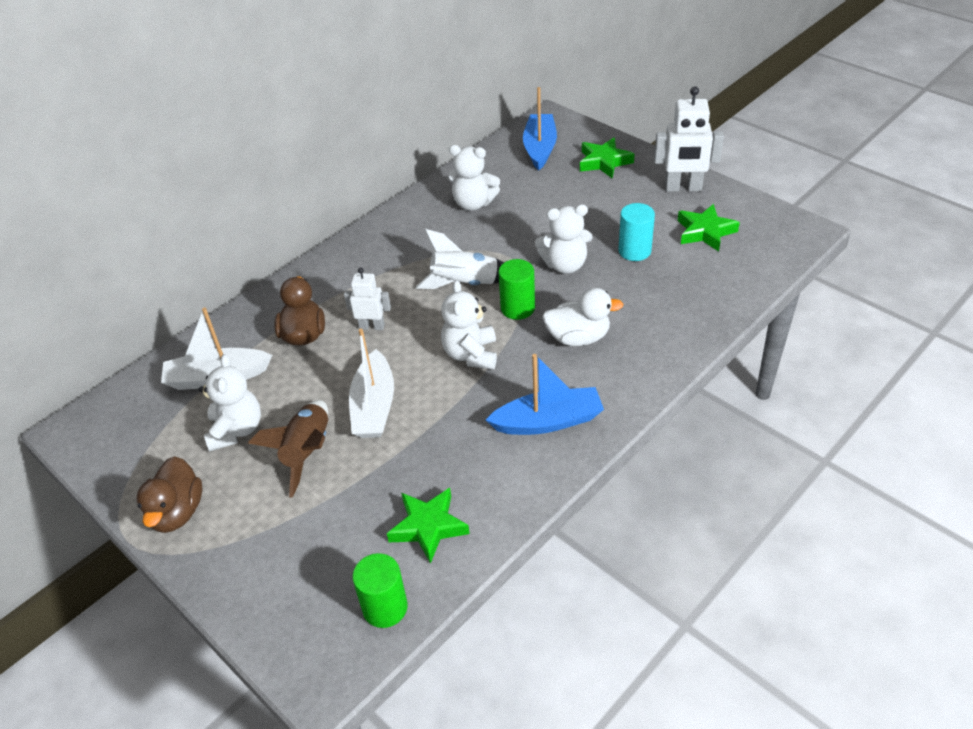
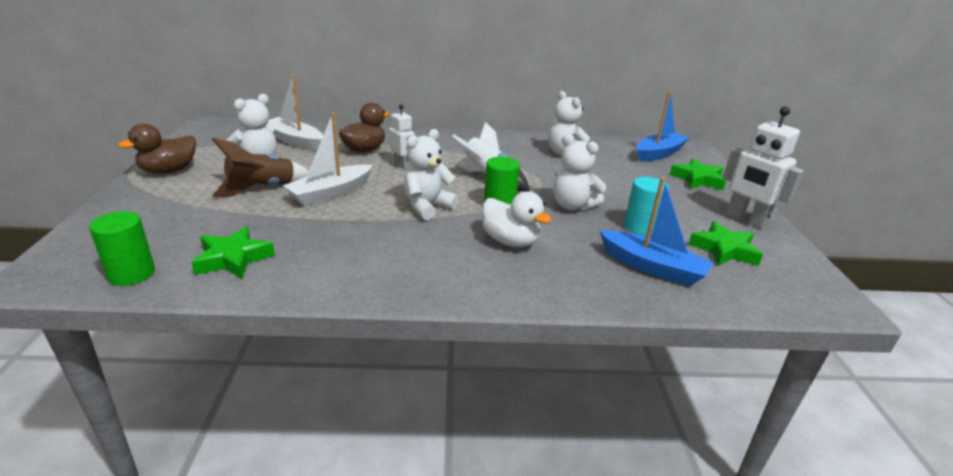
camera: 40 degrees right, 15 degrees down
(548, 421) = (403, 265): blue boat -> blue boat (652, 267)

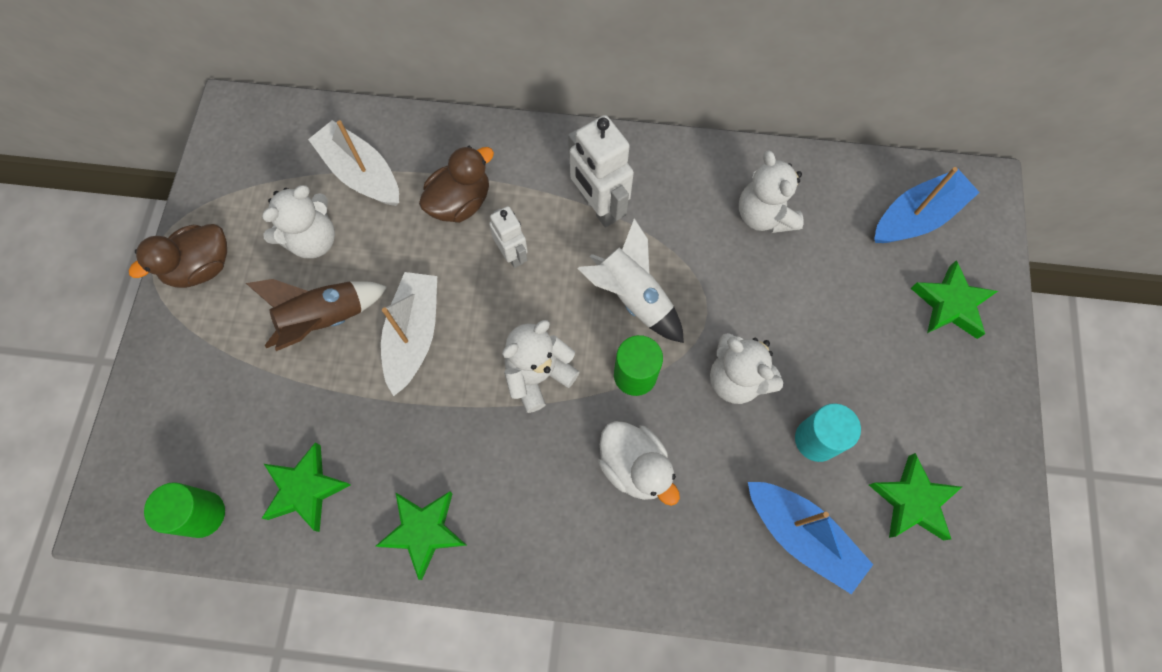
camera: 10 degrees right, 40 degrees up
(331, 193) = (413, 335): white boat -> white boat turned 135 degrees clockwise
(338, 276) = (424, 531): none -> green star
(745, 220) = (975, 426): white robot -> white robot (598, 207)

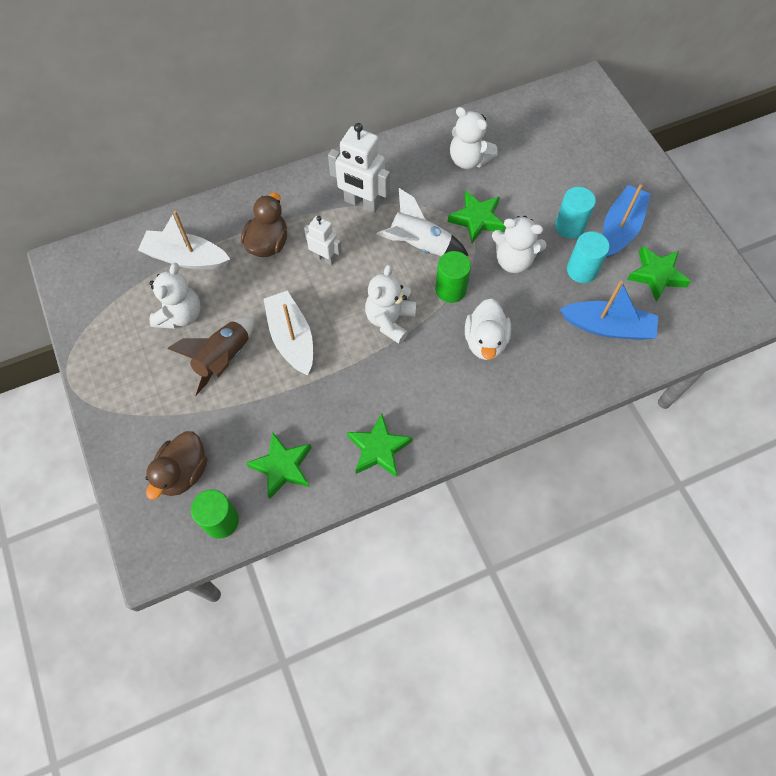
camera: 30 degrees left, 5 degrees down
(201, 267) = (110, 371): brown duck -> brown duck (183, 472)
(634, 466) = (485, 341): white duck -> white duck turned 75 degrees clockwise
(838, 371) = (569, 226): none -> turquoise cylinder
(917, 217) = (559, 118): blue boat -> blue boat (620, 228)
(950, 304) = (609, 158): green star -> green star (477, 219)

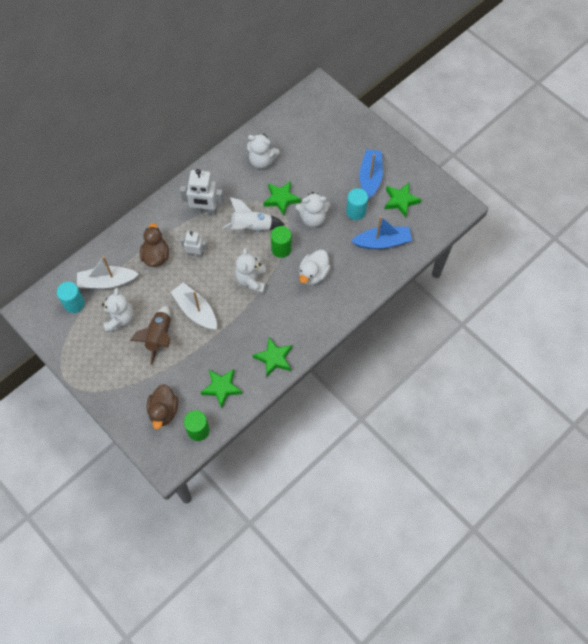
camera: 20 degrees left, 0 degrees up
(485, 341) = (313, 274): white duck -> white duck turned 45 degrees clockwise
(569, 226) = (339, 186): turquoise cylinder -> turquoise cylinder (74, 304)

